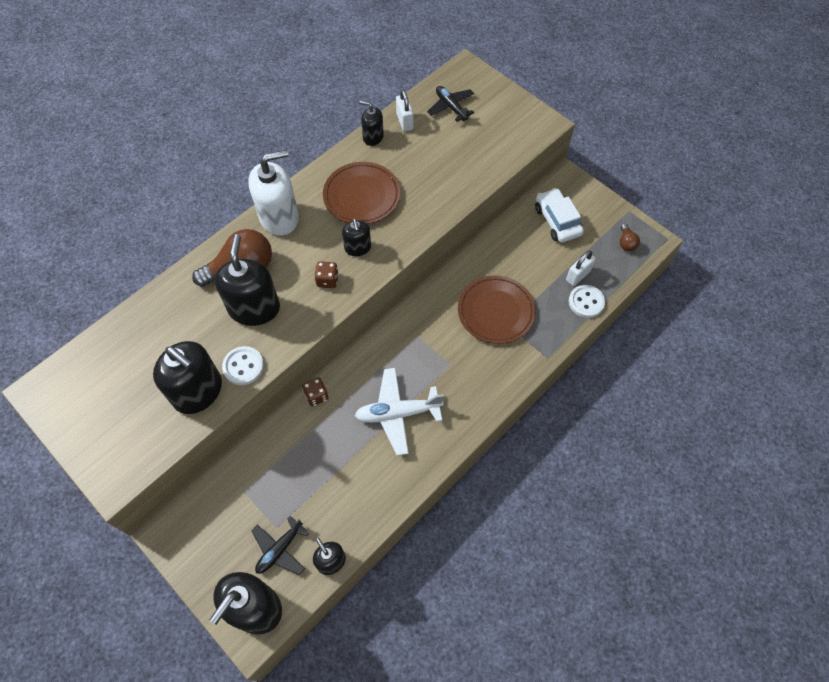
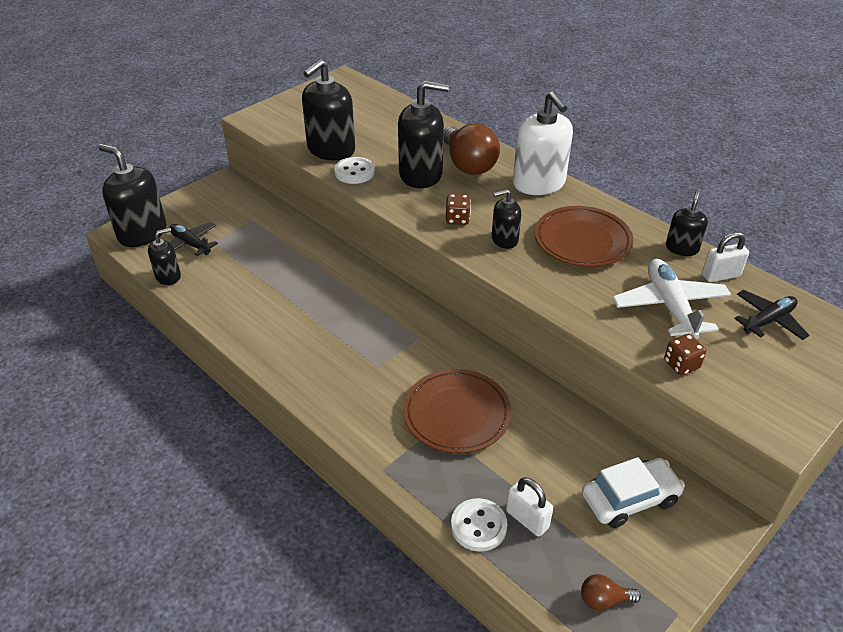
camera: 90 degrees right, 20 degrees down
(316, 396) = (346, 260): brown dice -> brown dice (681, 364)
(398, 413) = (318, 321): white plane -> white plane (669, 306)

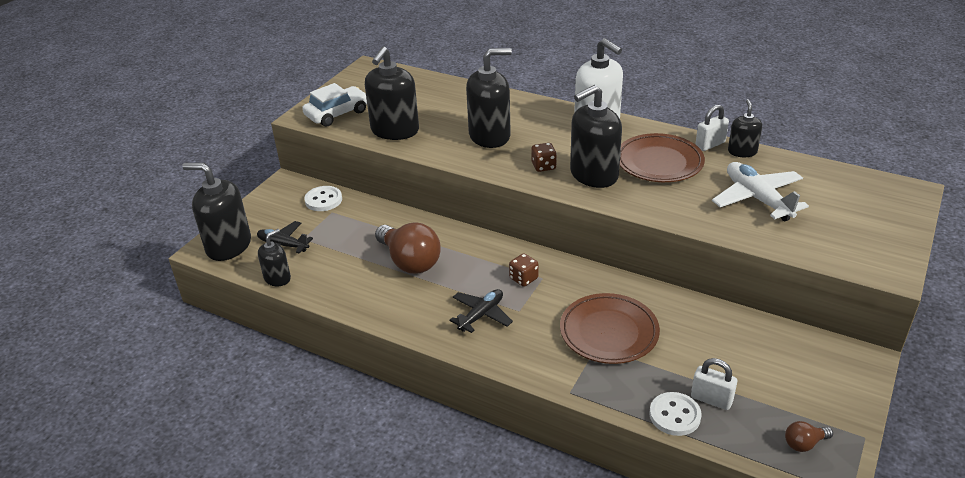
camera: 15 degrees left, 5 degrees down
(354, 172) = (428, 145): white button -> white button (323, 200)
(468, 164) = (527, 119): brown light bulb -> brown light bulb (410, 261)
(504, 239) = (593, 175): black soap dispenser -> black soap dispenser, size x1.84
(630, 499) = (784, 362): white car -> white car (337, 113)
(681, 364) = (790, 240): brown dice -> brown dice (523, 279)
(720, 275) = (784, 166): white padlock -> white padlock (710, 144)
(768, 321) = (838, 193): black plane -> black plane (481, 315)

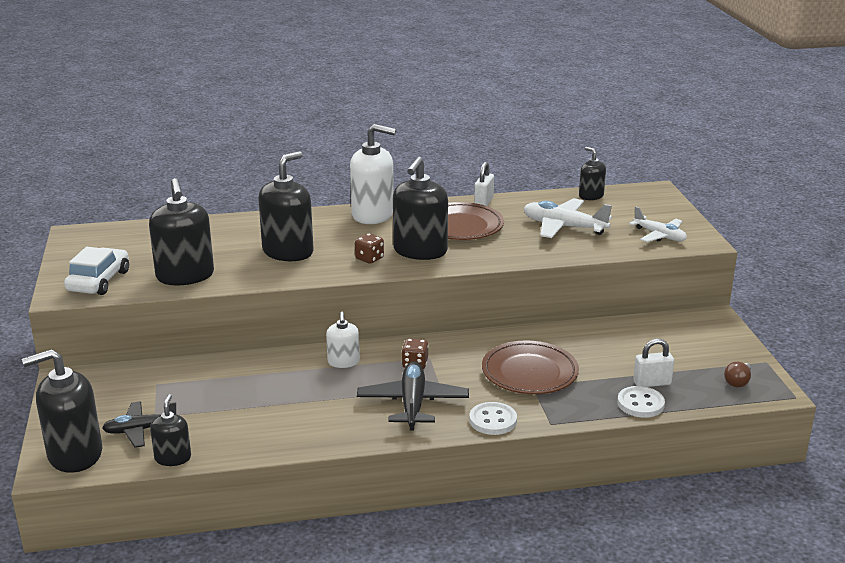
camera: 40 degrees left, 10 degrees down
(323, 200) = (133, 377): white button -> white button (493, 420)
(410, 261) = (294, 392): brown light bulb -> none
(473, 251) = (343, 362): none -> white soap dispenser
(481, 315) = (413, 404): black plane -> black plane, size x1.50
(742, 151) = (513, 200): black soap dispenser -> black soap dispenser (591, 196)
(849, 246) = (659, 236): none -> white plane

